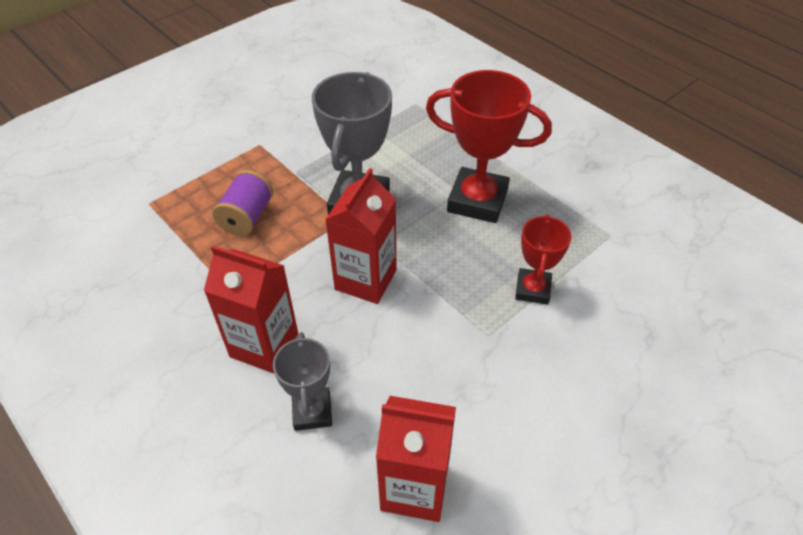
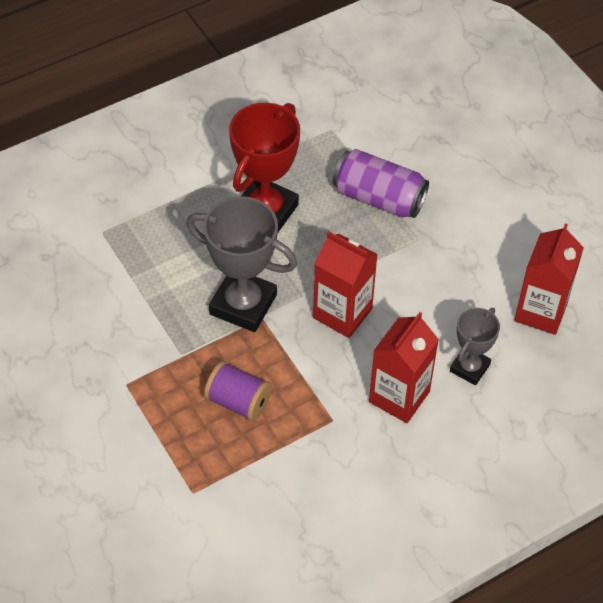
camera: 80 degrees left, 5 degrees up
(312, 411) = (469, 368): grey trophy -> grey trophy turned 60 degrees counterclockwise
(533, 289) = (379, 198): red trophy -> purple can

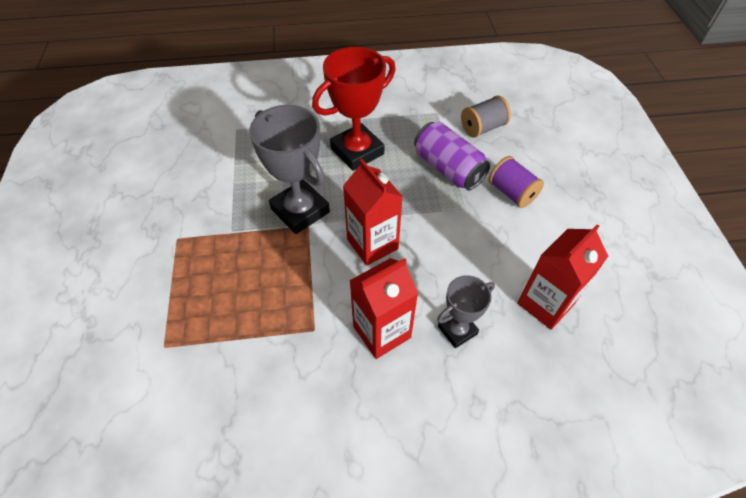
camera: 25 degrees right, 0 degrees up
(238, 401) = (249, 284): purple spool -> purple spool (512, 193)
(393, 132) = (482, 128): none -> grey spool

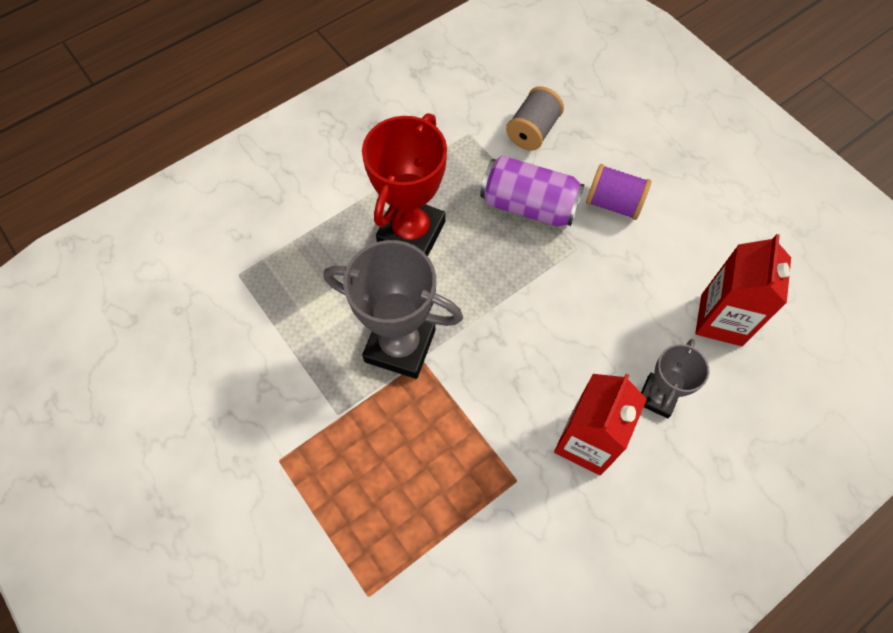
camera: 30 degrees left, 10 degrees up
(372, 244) = (509, 345): red carton -> none

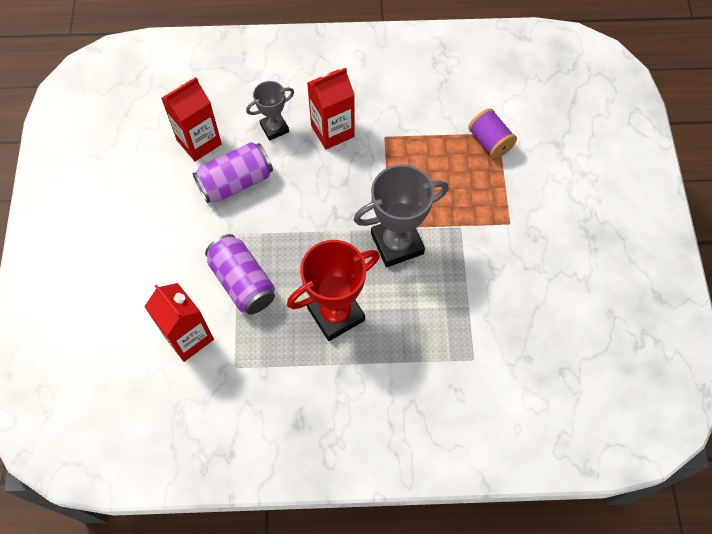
camera: 145 degrees left, 0 degrees up
(400, 346) = (397, 243): grey trophy -> grey trophy turned 75 degrees counterclockwise
(532, 131) = (188, 337): grey spool -> red carton
(614, 203) = (187, 247): purple spool -> purple spool (490, 142)
(635, 300) = (235, 182): none -> purple can

